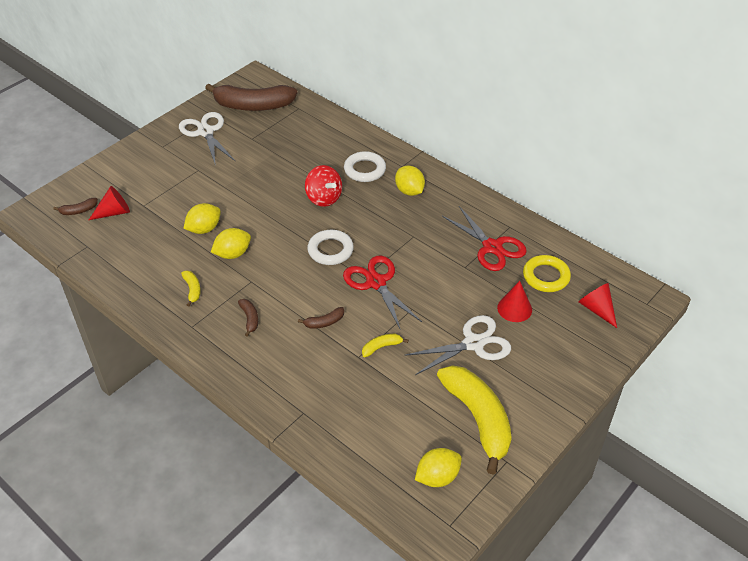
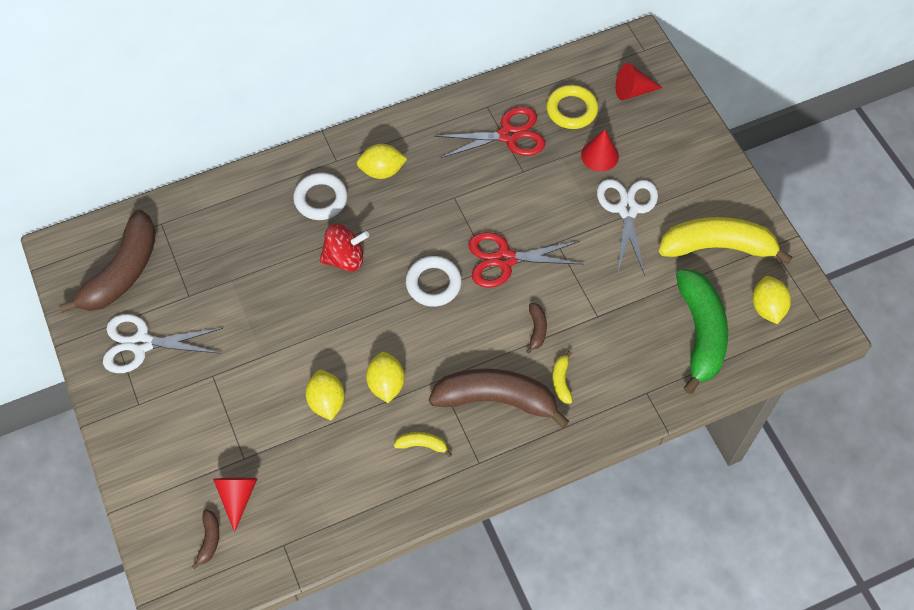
camera: 65 degrees left, 15 degrees up
(250, 319) = (496, 400): brown banana -> brown banana, size x2.42
(381, 347) = (595, 290): yellow banana -> yellow banana (561, 381)
(381, 433) = (700, 333): none -> green banana

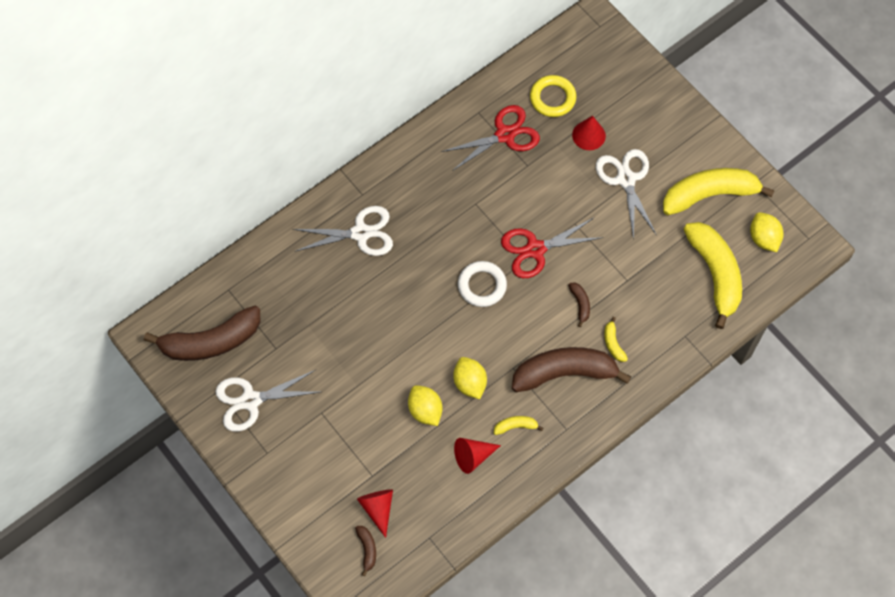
camera: 15 degrees left, 5 degrees up
(122, 272) = (210, 342): brown banana -> brown banana turned 60 degrees clockwise
(321, 199) = (360, 233): white ring -> white scissors
(345, 258) = (399, 282): red spinning top -> none
(382, 171) = (405, 194): yellow lemon -> none
(632, 91) = (600, 68): red cone -> red cone (473, 456)
(700, 333) = (715, 274): green banana -> yellow banana

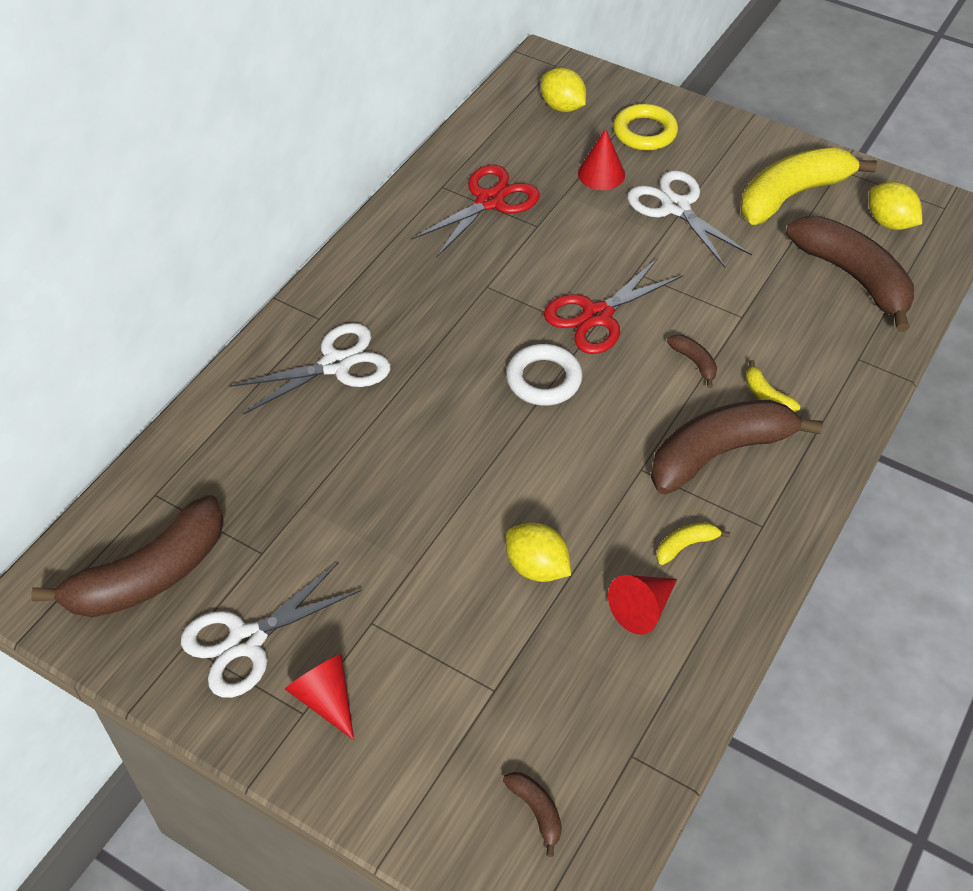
camera: 20 degrees left, 15 degrees down
(378, 508) = (526, 738): red cone -> red cone (325, 698)
(469, 383) = (587, 508): yellow lemon -> yellow lemon (562, 107)
(552, 98) = (533, 148): yellow ring -> yellow ring (644, 132)
(715, 274) = (853, 277): yellow banana -> brown banana

